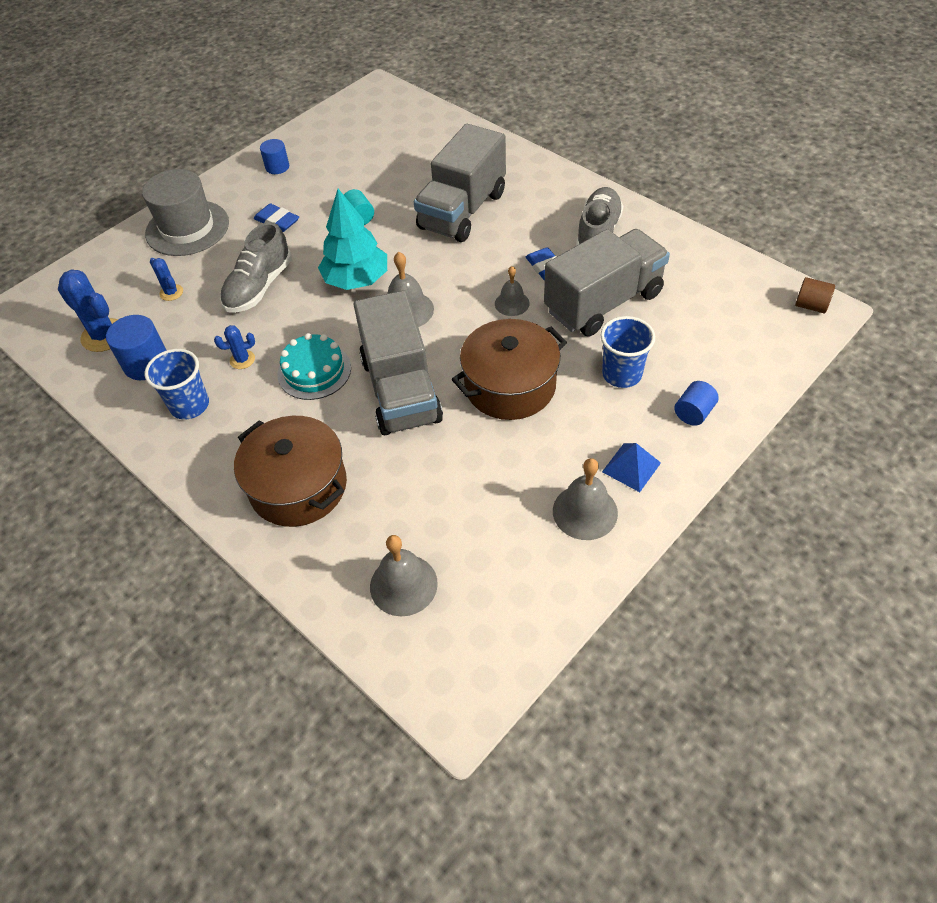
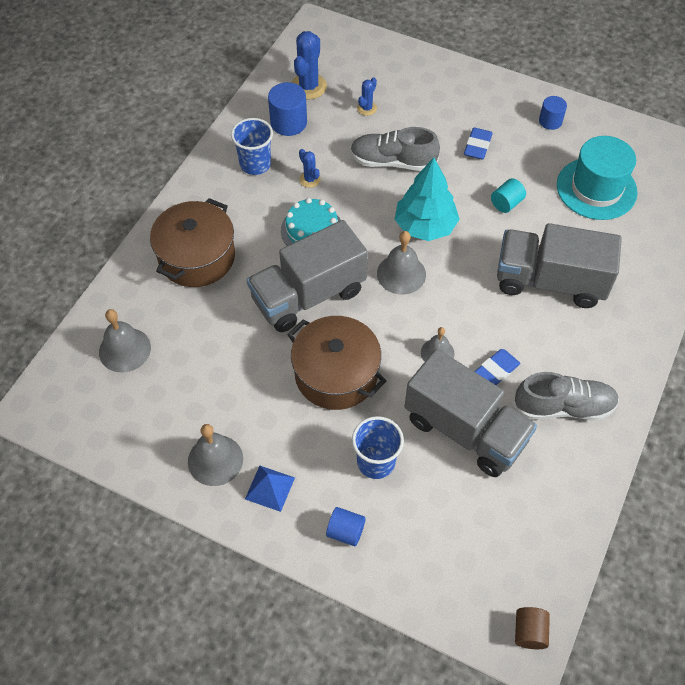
camera: 70 degrees right, 5 degrees up
(187, 228) = (444, 89): grey hat -> none
(373, 158) = (596, 188): none -> turquoise hat

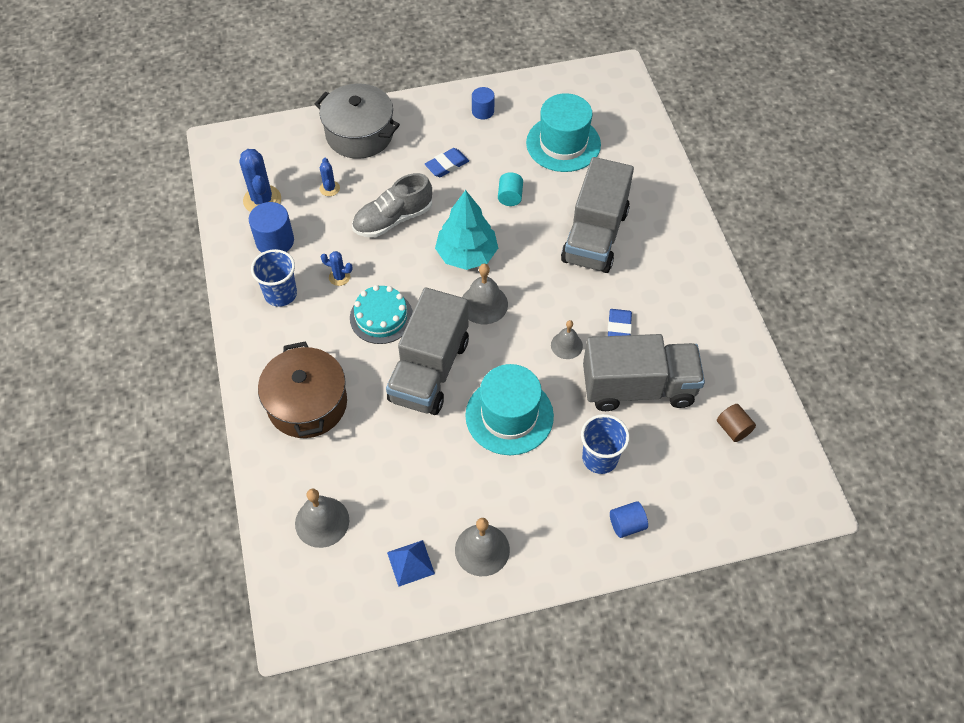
camera: 40 degrees left, 0 degrees up
(270, 488) = (543, 537): blue pyramid -> blue pyramid (410, 563)
(336, 374) = (509, 415): brown pot -> turquoise hat
(430, 81) = (359, 134): none -> grey pot
(477, 146) = (447, 165): blue eraser -> blue eraser turned 75 degrees clockwise
(529, 632) = (806, 493): brown cylinder -> brown cylinder (733, 429)
(550, 281) = (595, 236): grey truck -> grey truck turned 45 degrees counterclockwise
(563, 407) = (686, 322): grey shoe -> none

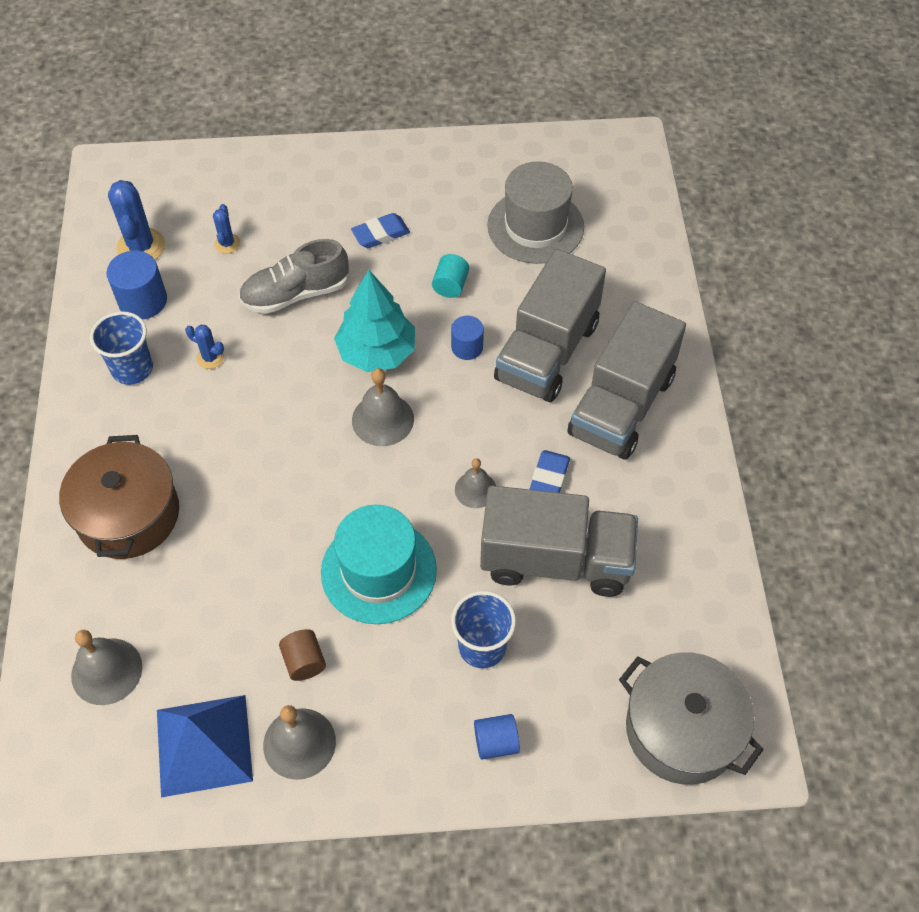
camera: 10 degrees right, 0 degrees up
(359, 134) = (282, 180): grey pot -> grey pot (682, 729)
(381, 317) = (249, 417): turquoise cake -> none
(410, 563) = (203, 745): blue pyramid -> blue pyramid, size x1.80
(429, 370) = (292, 495): grey truck -> grey truck (621, 406)
(483, 111) = (443, 171): blue cylinder -> blue cylinder (467, 347)
(563, 144) = (535, 226): turquoise hat -> grey hat
(733, 429) = (668, 636): brown cylinder -> brown cylinder (304, 661)

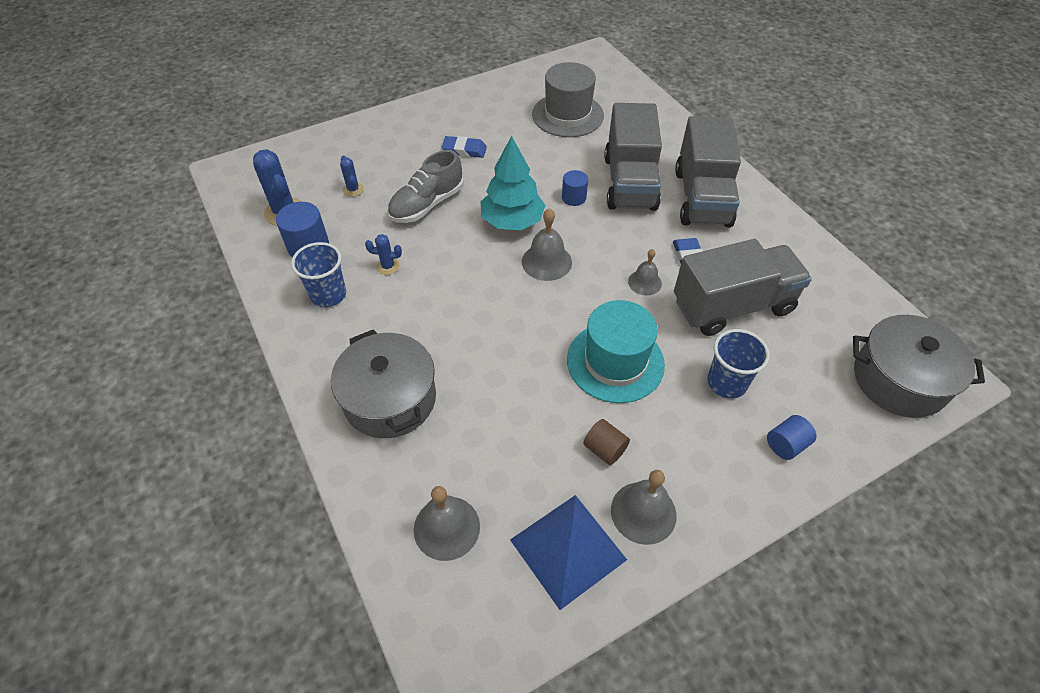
camera: 25 degrees left, 5 degrees down
(128, 514) = (390, 399): brown pot -> grey pot
(380, 234) = (464, 150): blue eraser -> blue eraser turned 60 degrees clockwise
(450, 285) = (535, 165): turquoise cylinder -> none

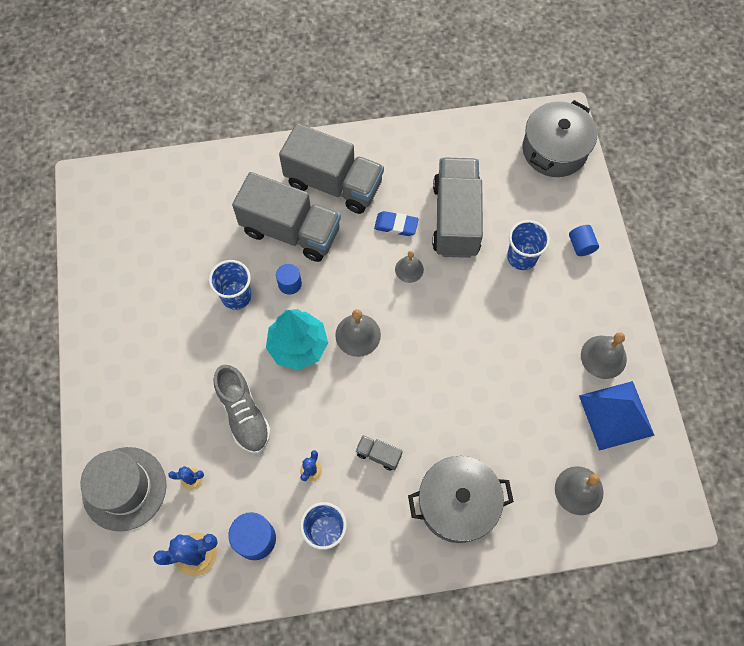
camera: 70 degrees left, 15 degrees up
(422, 314) = (378, 455): none -> grey truck
(464, 150) = (180, 356): blue eraser -> none
(541, 167) = (236, 296): none -> blue cup
(567, 115) = (171, 244): grey hat -> grey hat (124, 488)
(604, 449) = (549, 362): brown cylinder -> none
(615, 362) = (478, 324): turquoise hat -> none

